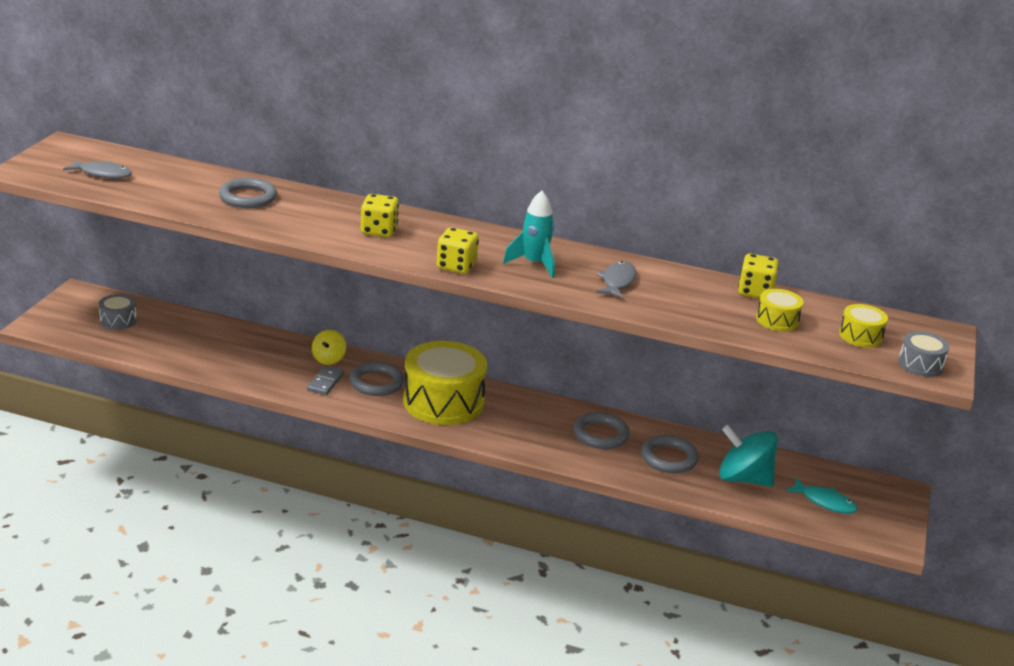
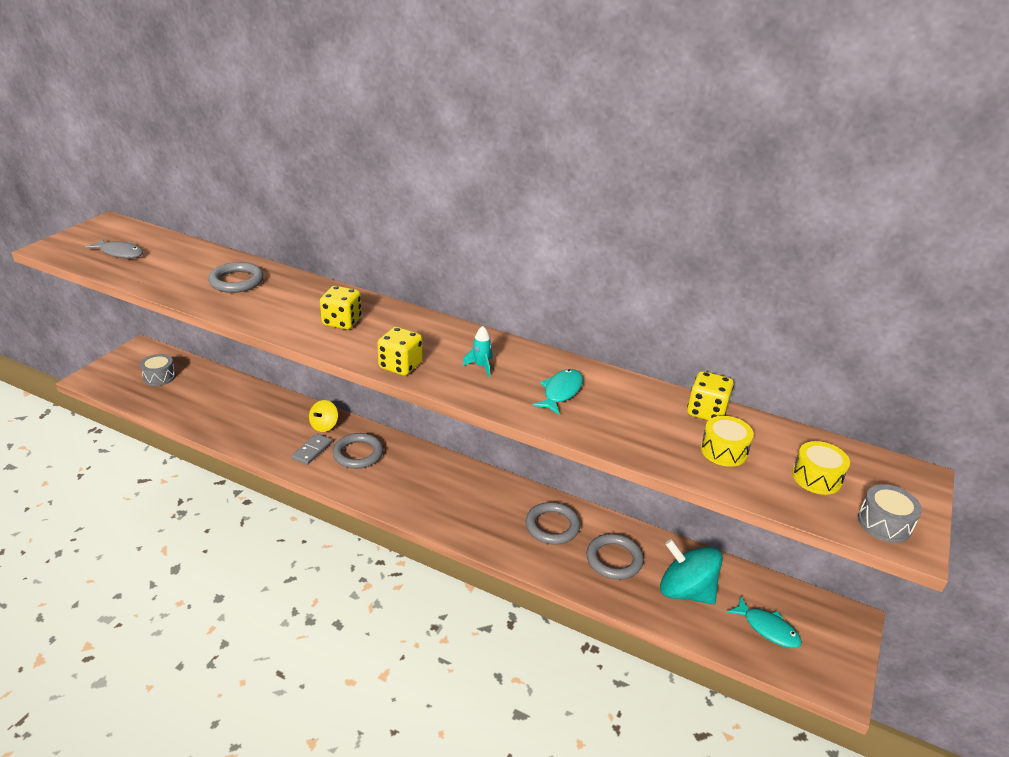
camera: 10 degrees right, 5 degrees up
(443, 402) = (412, 479): yellow drum -> none
(534, 264) = (481, 366): turquoise rocket -> turquoise rocket, size x0.59
(617, 282) = (561, 392): grey fish -> turquoise fish

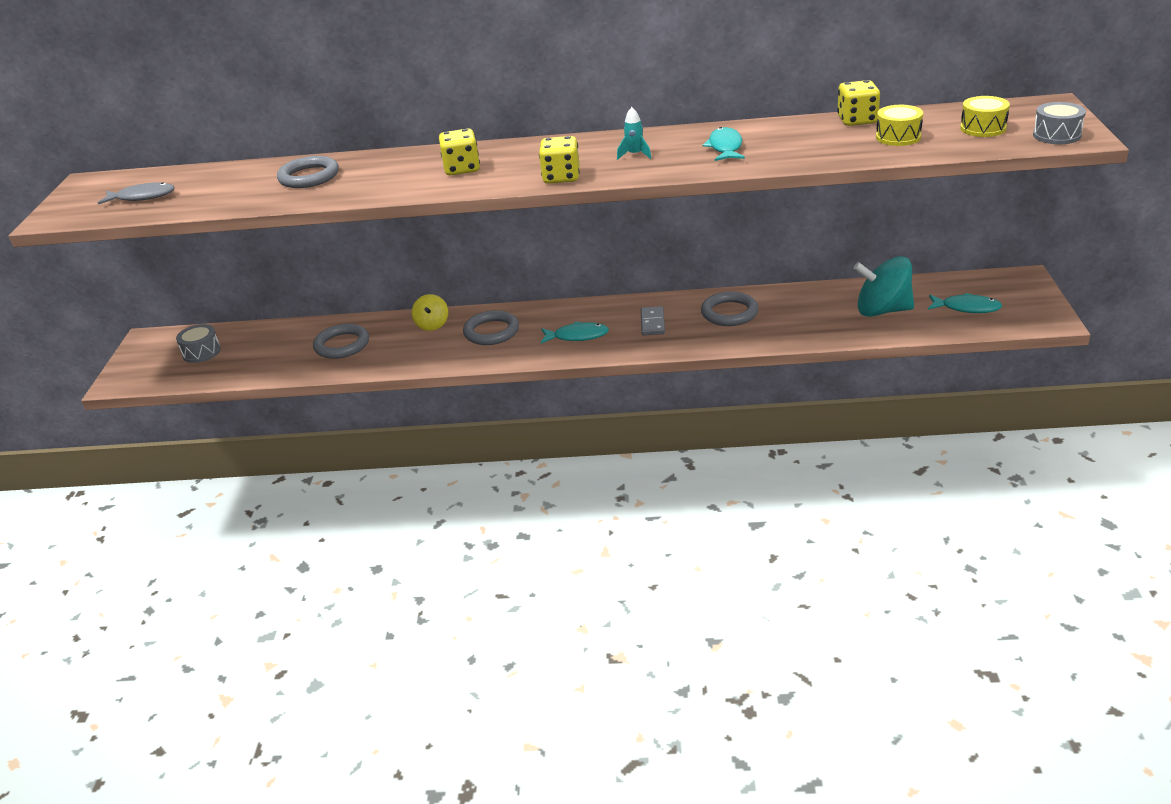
camera: 20 degrees left, 0 degrees up
(312, 450) = (442, 346): grey domino -> grey domino (652, 323)
(415, 490) = (577, 336): none -> turquoise fish
(614, 559) = (804, 314): grey ring -> grey ring (342, 345)

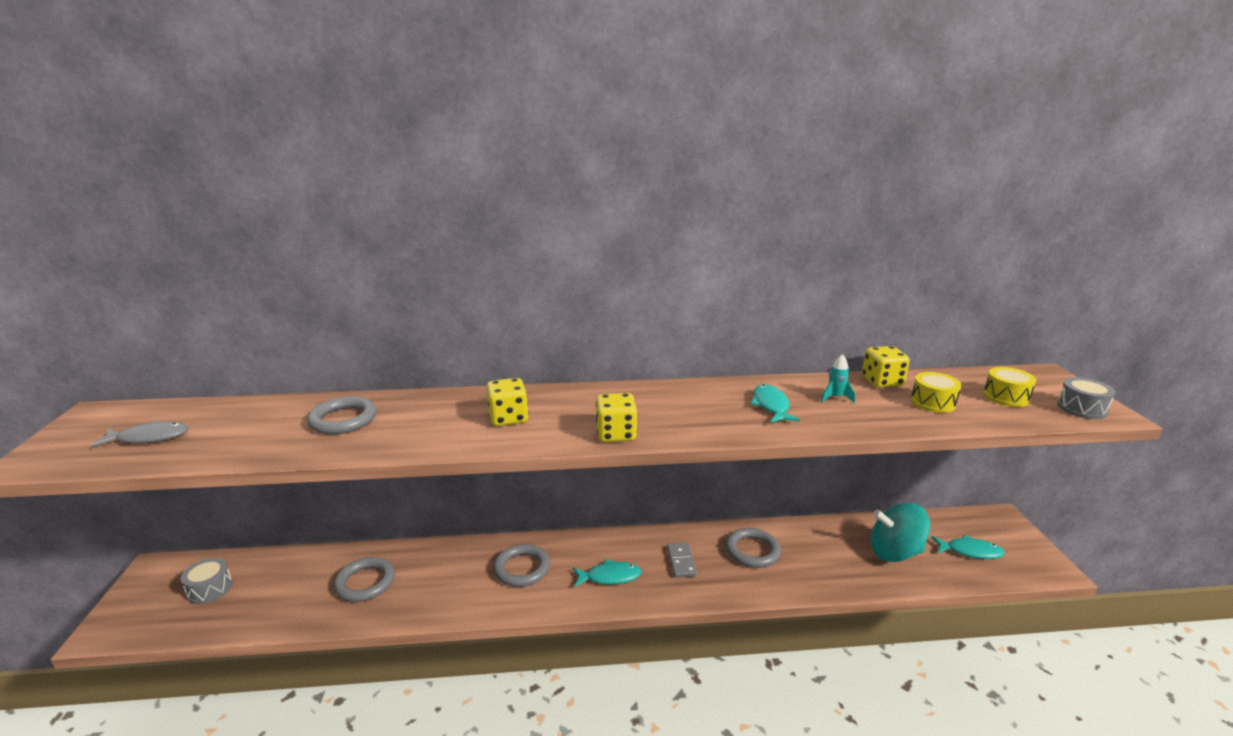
camera: 10 degrees left, 10 degrees down
(432, 325) = (461, 557): yellow spinning top -> none
(635, 155) = (684, 410): turquoise rocket -> turquoise rocket (835, 398)

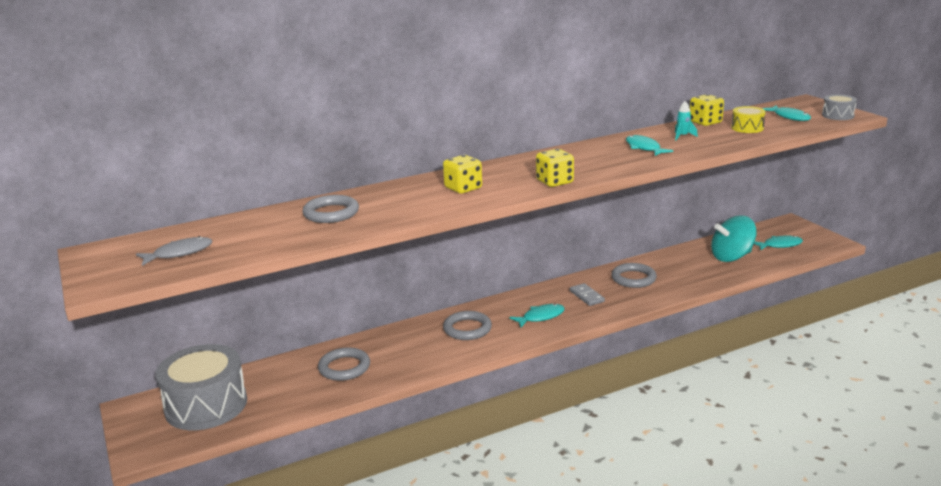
camera: 20 degrees left, 0 degrees up
(210, 589) = (206, 405): grey drum -> grey drum, size x2.16
(1006, 397) = (789, 117): yellow drum -> turquoise fish

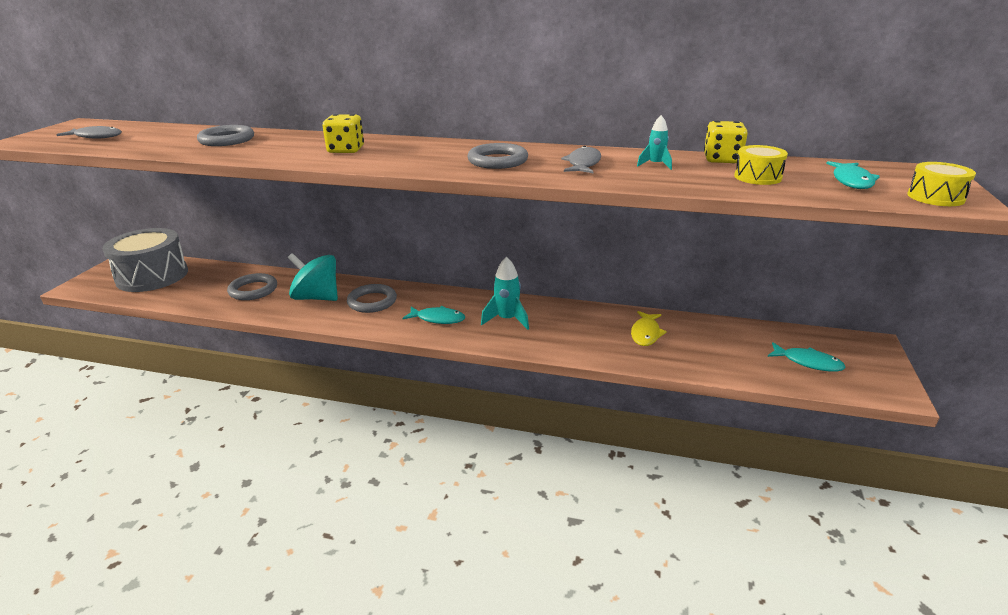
camera: 40 degrees right, 5 degrees up
(554, 182) = (419, 166): yellow dice -> none
(586, 296) = (507, 320): grey domino -> turquoise rocket
(633, 278) = (578, 324): grey ring -> grey ring (498, 161)
(644, 148) = (583, 164): turquoise fish -> grey fish
(680, 267) = (646, 333): none -> yellow fish
(731, 257) = (722, 349): turquoise spinning top -> turquoise spinning top (317, 297)
(838, 115) = (935, 197): grey drum -> yellow drum

